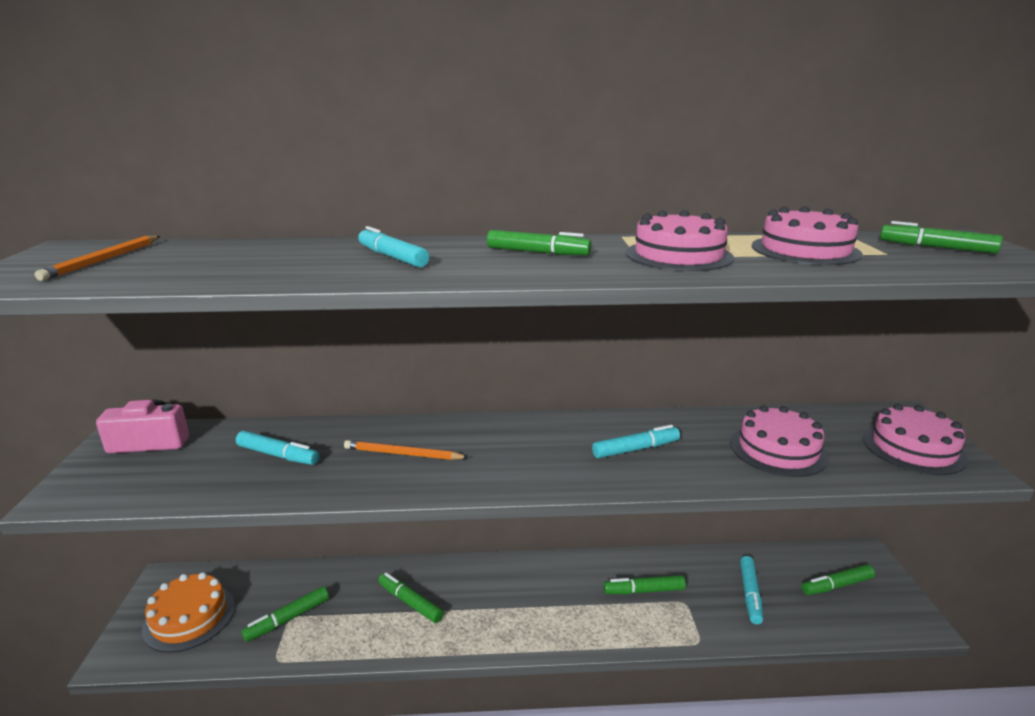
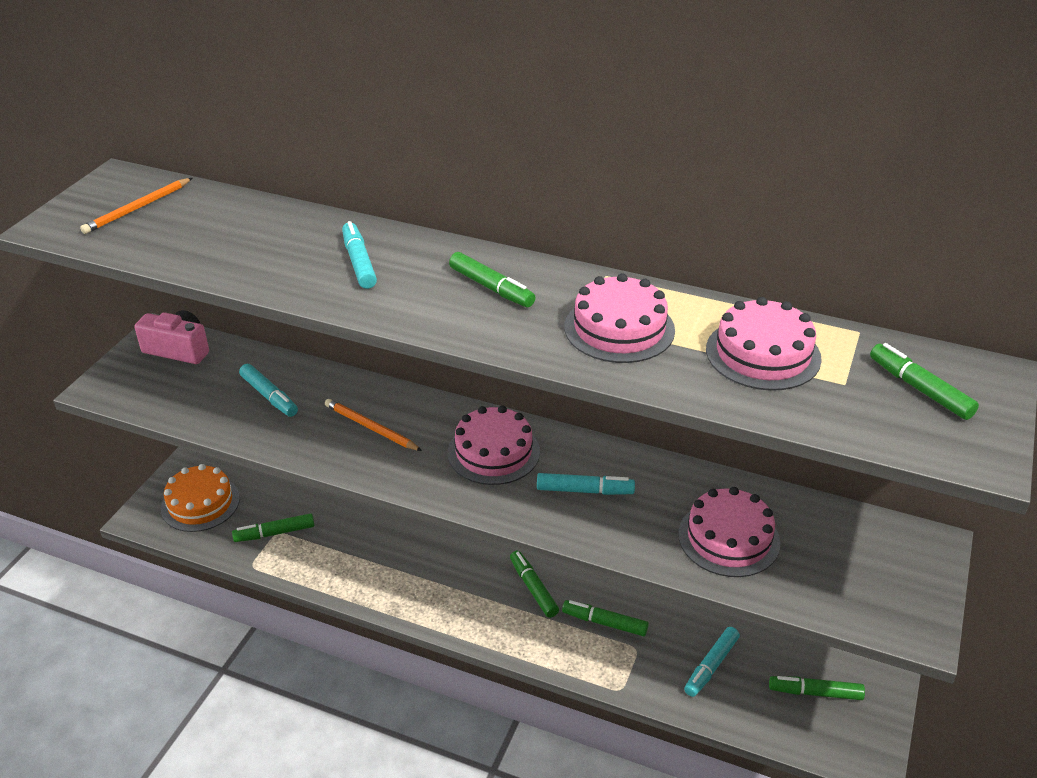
camera: 25 degrees right, 15 degrees up
(410, 602) = (382, 555): green marker -> green marker (533, 588)
(913, 448) = (881, 585): pink cake -> pink cake (493, 452)

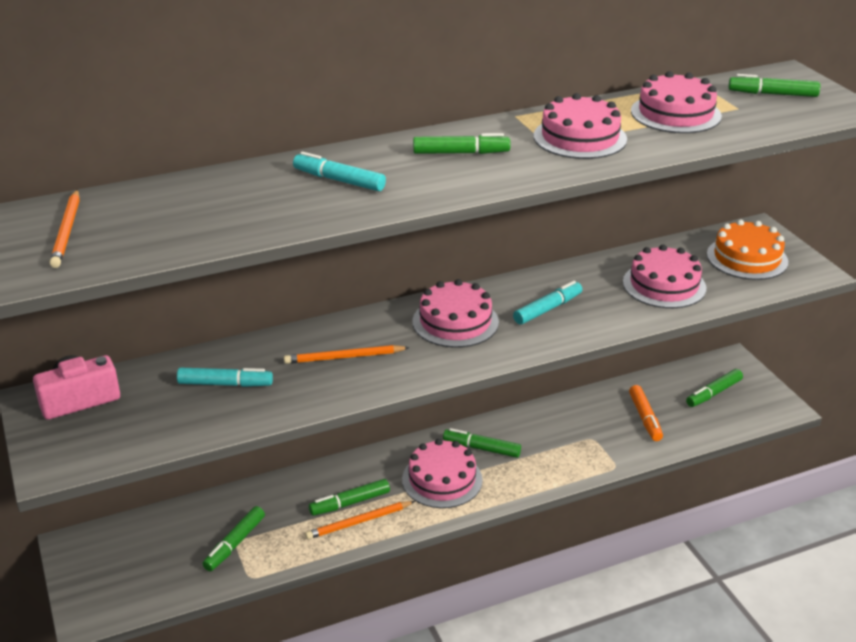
camera: 45 degrees left, 5 degrees down
(200, 503) = (132, 568): orange cake -> orange cake (747, 258)
(367, 579) = (358, 522): none -> orange pencil
(468, 591) = (442, 479): none -> pink cake
(605, 623) = (554, 437): green marker -> green marker (350, 503)
(711, 666) = (645, 418): turquoise marker -> orange marker

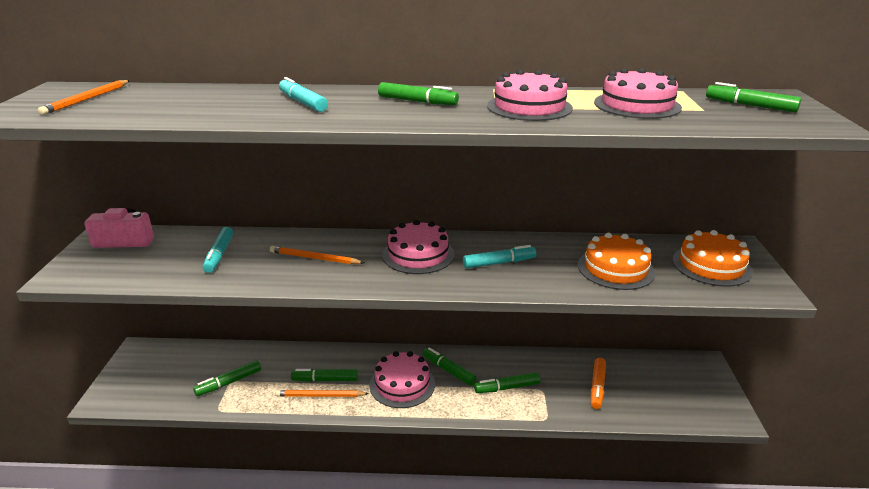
camera: 25 degrees right, 5 degrees down
(225, 384) = (219, 255): turquoise marker -> turquoise marker turned 60 degrees clockwise
(664, 285) = (615, 269): pink cake -> orange cake
(714, 393) = (672, 385): green marker -> green marker (507, 388)

